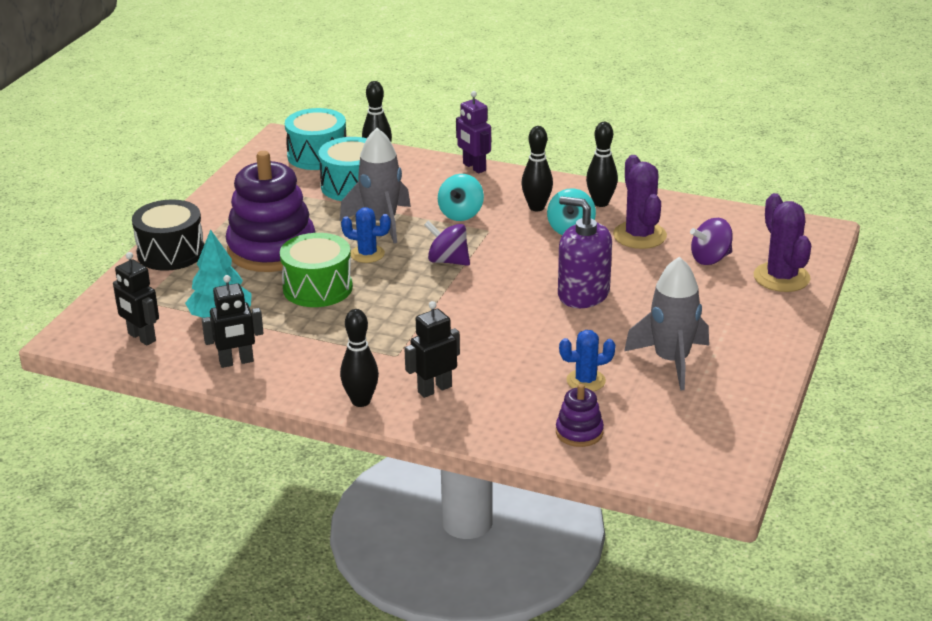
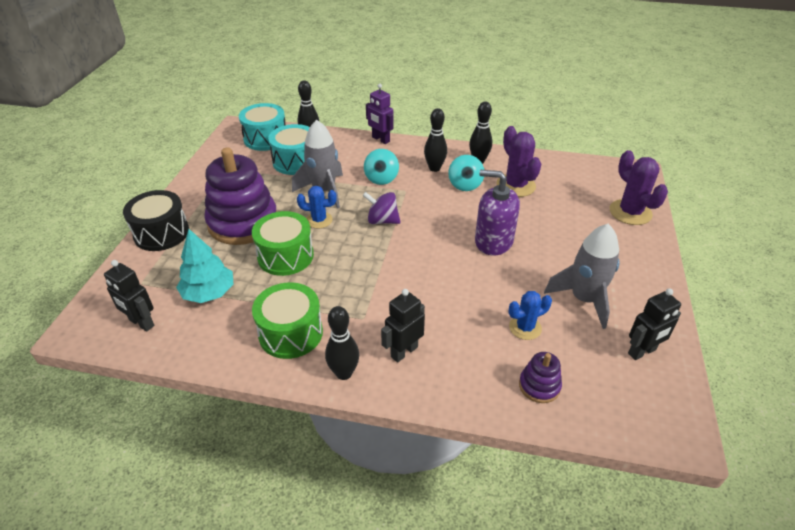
camera: 10 degrees left, 10 degrees up
(236, 362) = (228, 341): black robot -> black robot (642, 352)
(309, 361) = (291, 333): none -> green drum
(710, 259) = (573, 201): purple spinning top -> none

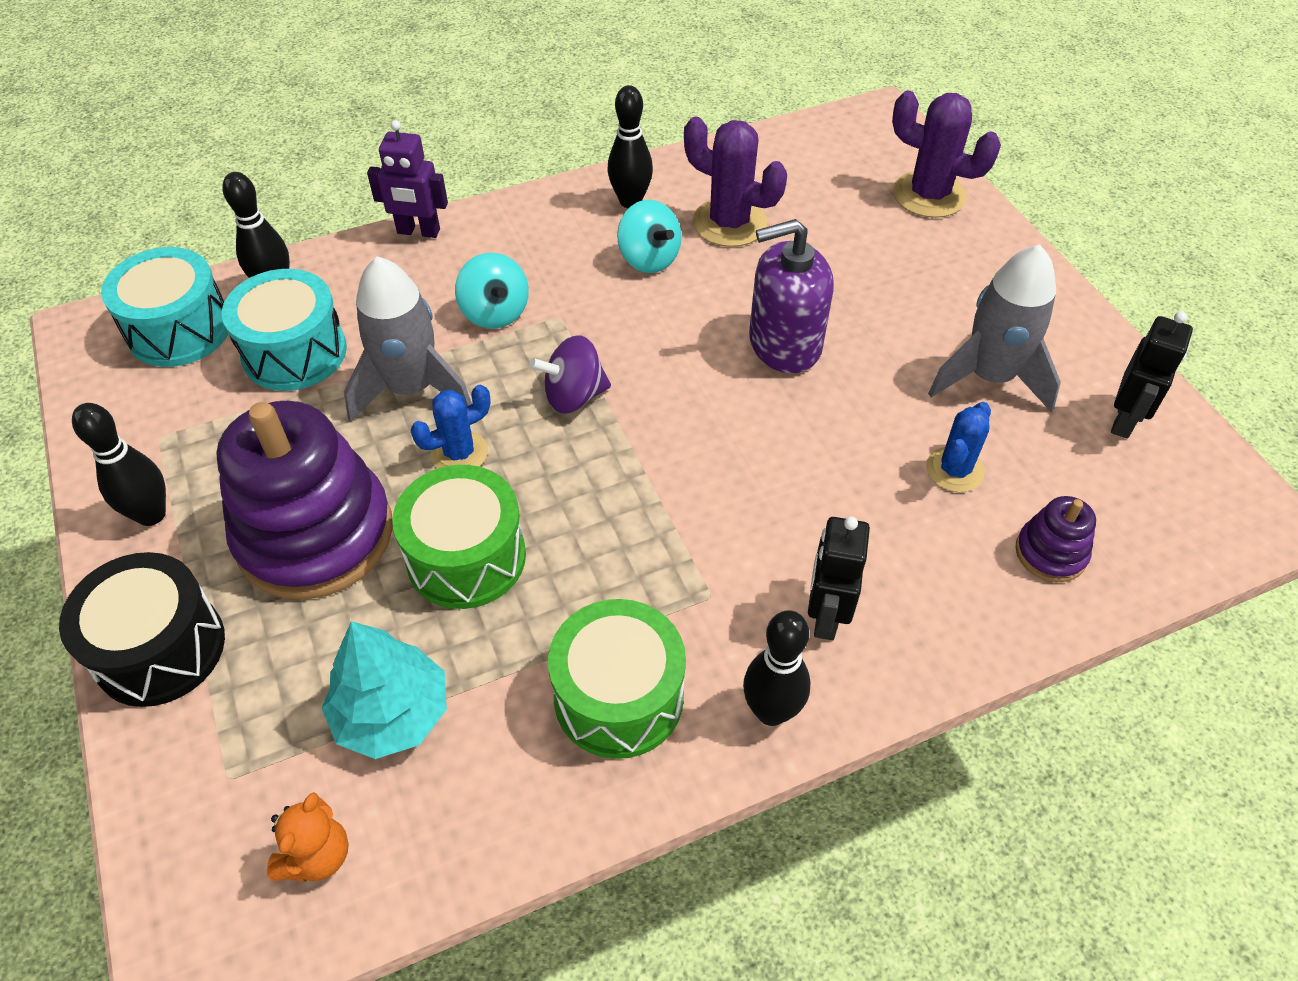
camera: 35 degrees left, 10 degrees up
(141, 323) = (317, 855): black robot -> orange teddy bear
(434, 168) = (570, 249): black bowling pin -> black bowling pin (151, 514)

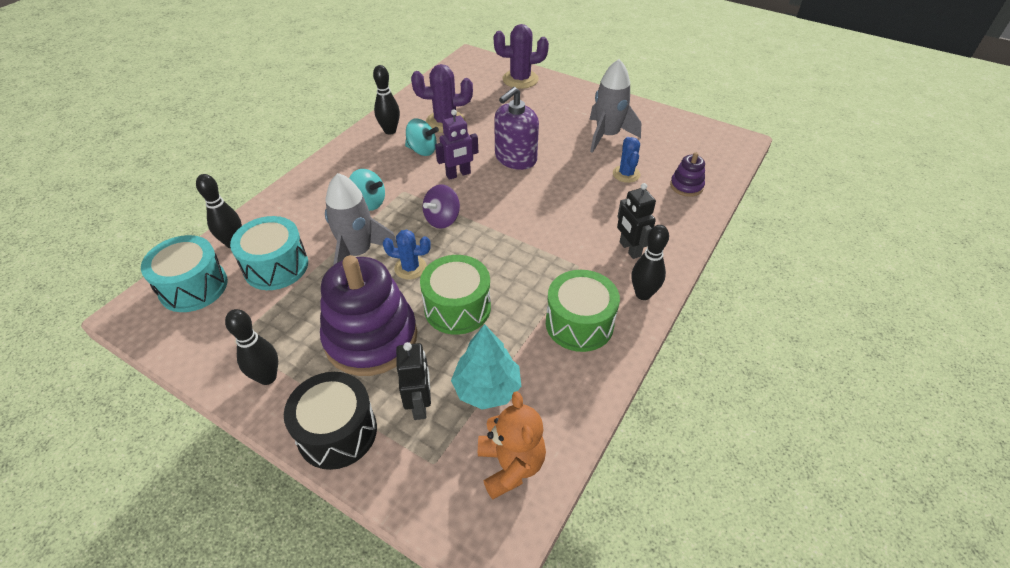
camera: 35 degrees left, 5 degrees down
(317, 855) = (510, 465): orange teddy bear -> orange teddy bear, size x1.52
(418, 232) = (291, 185): purple robot -> purple robot (458, 174)
(459, 453) = (410, 268): blue cactus -> blue cactus turned 75 degrees clockwise
(1124, 420) = (668, 129): black robot -> black robot (420, 405)

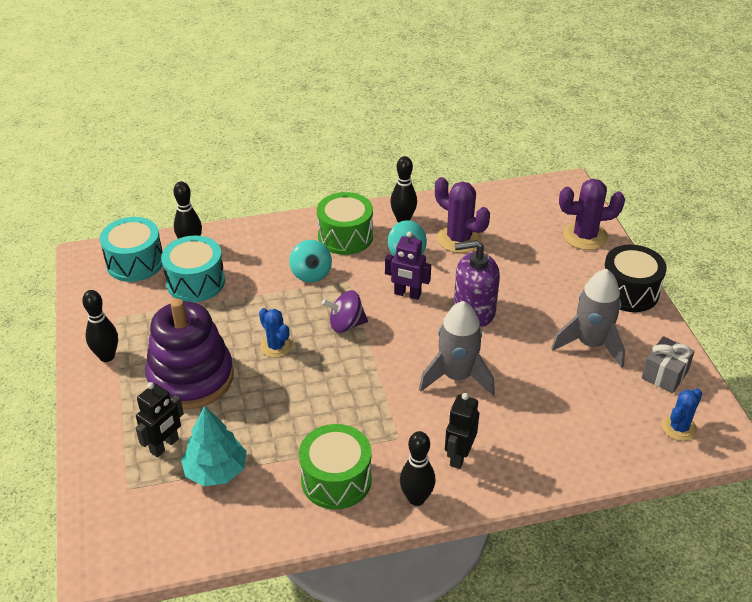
camera: 45 degrees right, 5 degrees down
(337, 432) = (102, 422): black drum -> black drum (629, 291)
(358, 253) = (256, 309): grey rocket -> grey rocket (456, 377)
(457, 308) = (269, 400): green drum -> green drum (345, 236)
(510, 465) = (166, 530): orange teddy bear -> none
(520, 79) = (585, 236): purple cactus -> purple cactus turned 45 degrees counterclockwise
(626, 174) = (554, 391): blue cactus -> blue cactus (679, 428)
(666, 128) = (664, 374): none -> grey gift
(686, 186) = (597, 442): purple stacking toy -> none

